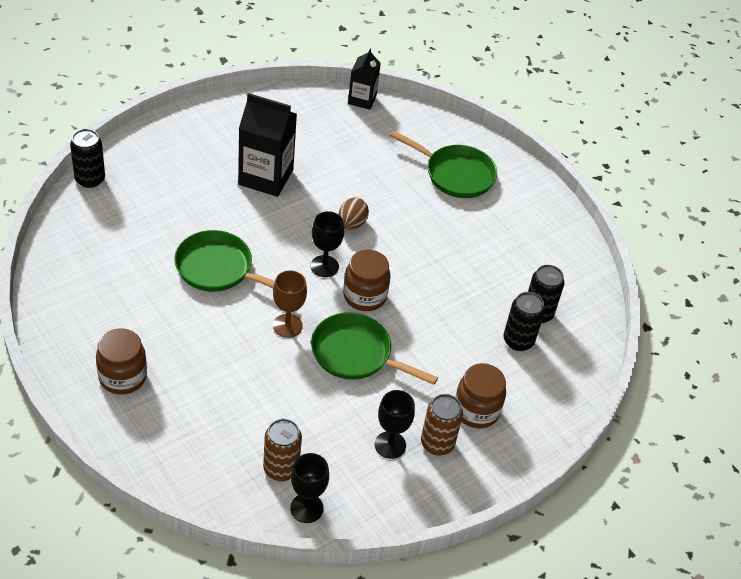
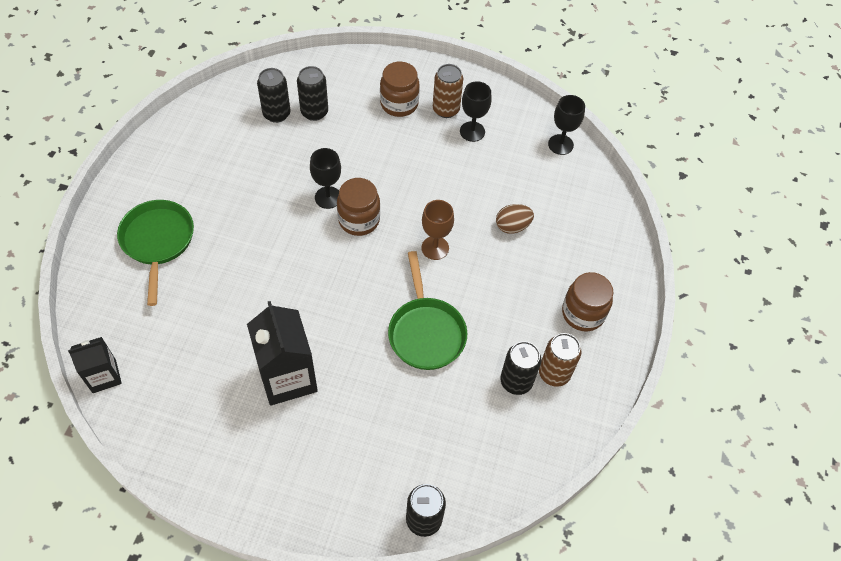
camera: 125 degrees left, 10 degrees up
(120, 291) = (516, 381): none -> black can
(281, 469) = (549, 174): brown can -> brown can (554, 373)
(324, 266) = (353, 264): black goblet -> black goblet (328, 197)
(351, 224) = (288, 276): brown egg -> brown egg (512, 226)
(356, 354) = (418, 192): green pan -> none

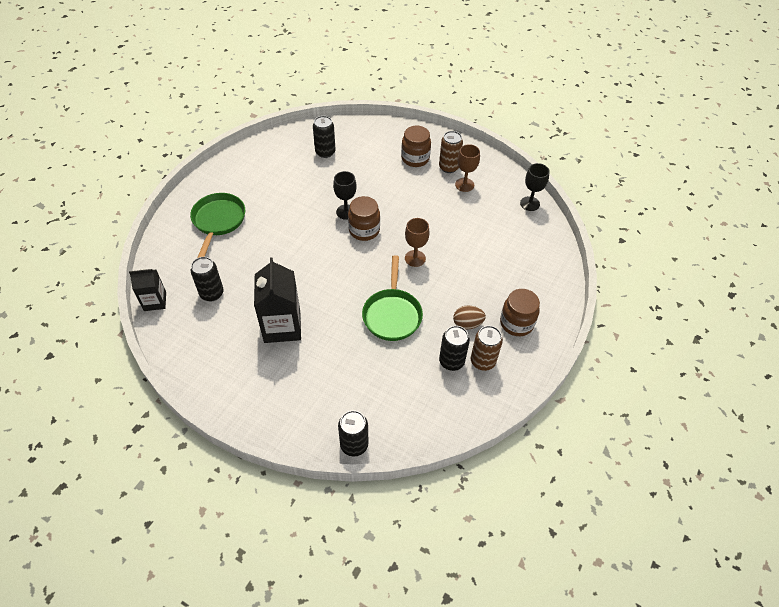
camera: 15 degrees right, 5 degrees down
(314, 112) = (352, 155): black can -> black can (212, 293)
(472, 131) = (464, 185): black goblet -> brown goblet
(512, 226) = (477, 253): brown egg -> brown egg (467, 324)

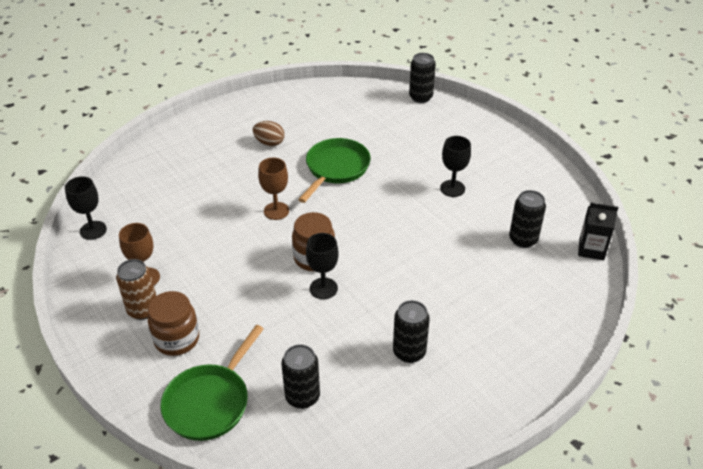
camera: 155 degrees left, 10 degrees down
(218, 221) = (501, 327): green pan -> green pan (210, 402)
(282, 326) = (452, 188): black carton -> black goblet
(451, 361) = (306, 122): black can -> black can (409, 352)
(482, 361) = (279, 116): brown can -> none
(516, 323) = (224, 132): brown jar -> none

